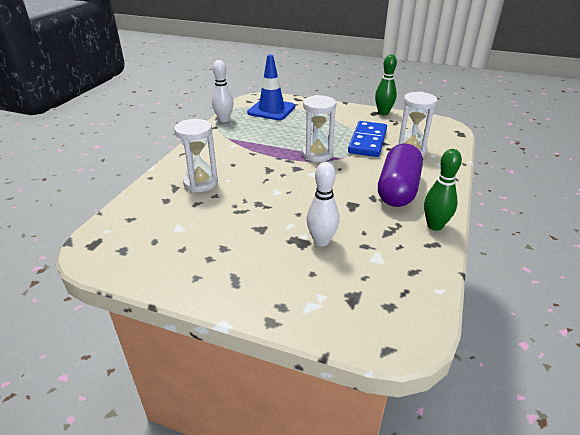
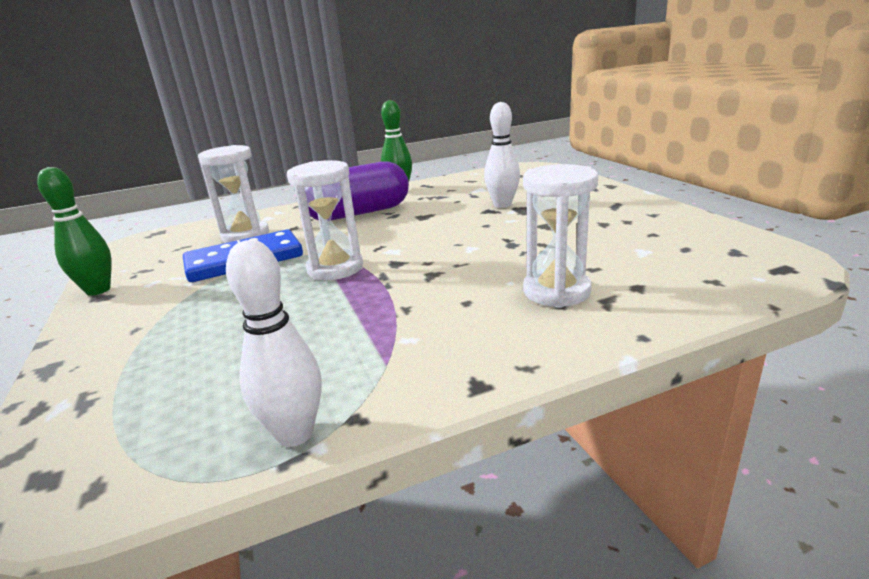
camera: 130 degrees left, 10 degrees down
(271, 110) = (156, 403): blue traffic cone -> none

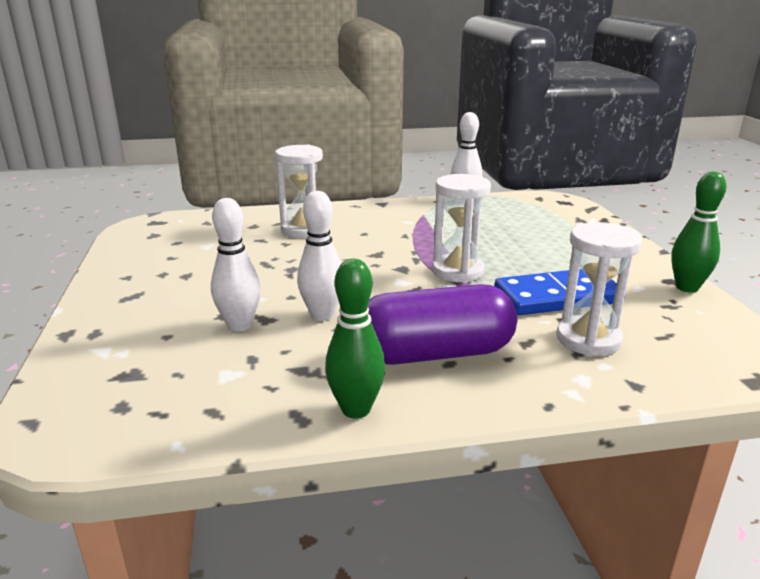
camera: 170 degrees left, 0 degrees up
(448, 218) = (322, 315): none -> white bowling pin

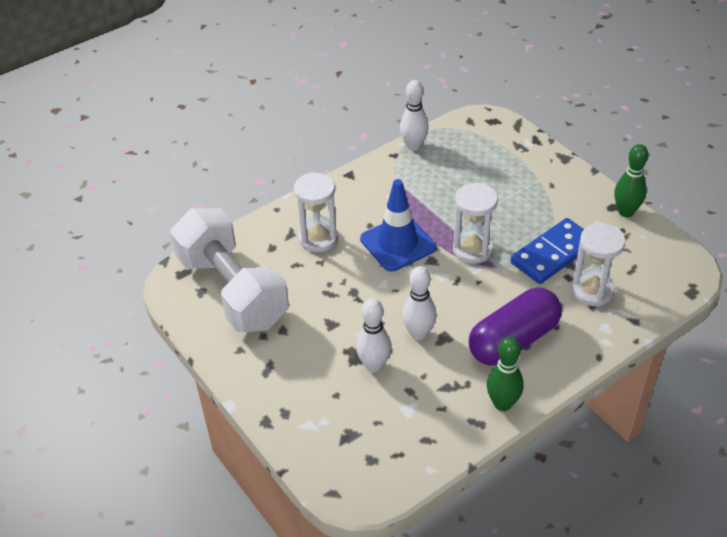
camera: 25 degrees left, 20 degrees up
(180, 240) = (232, 290): none -> white dumbbell
(378, 249) = (398, 243): none -> blue traffic cone

